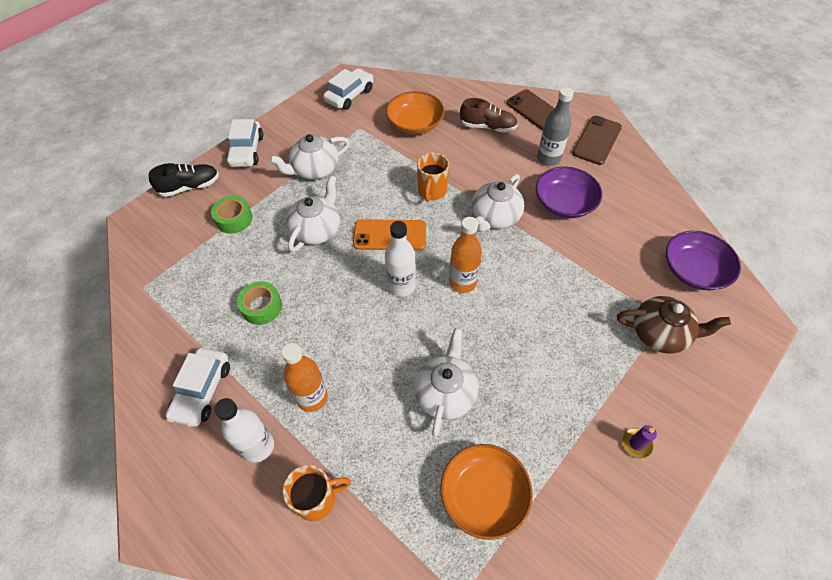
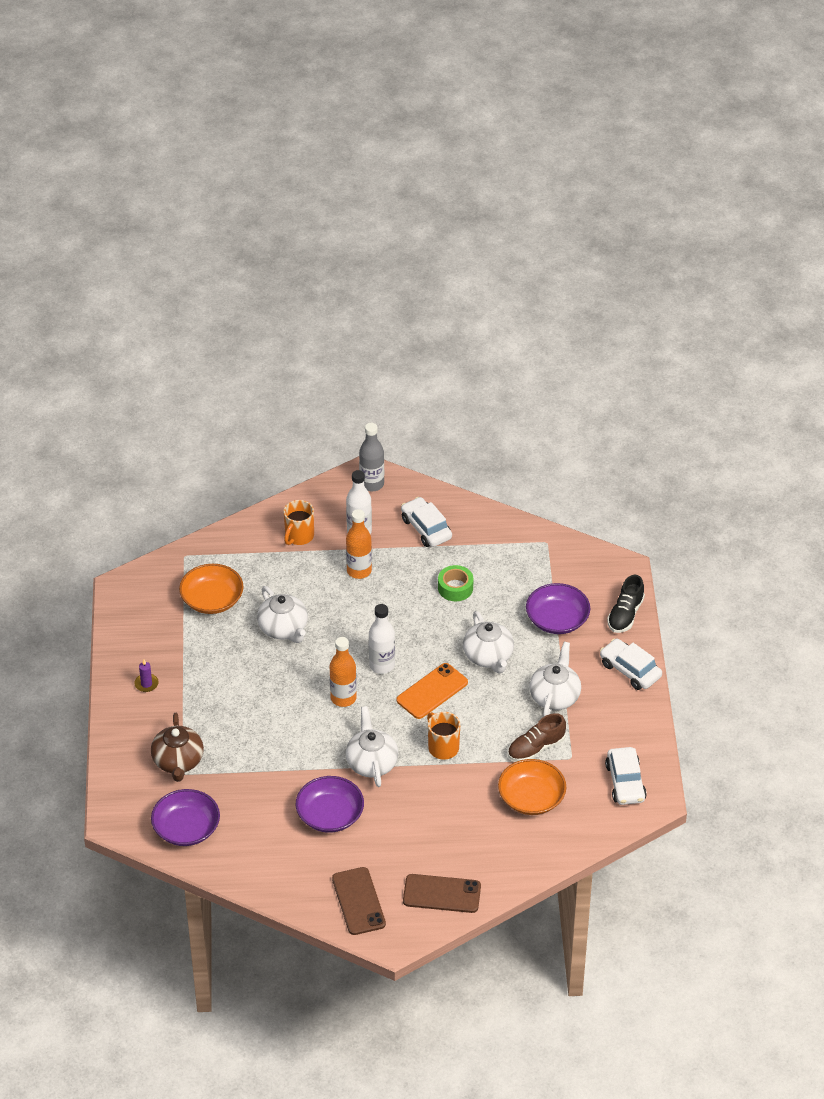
camera: 135 degrees right, 10 degrees down
(234, 219) = (557, 619): green tape -> purple bowl
(487, 127) = (466, 843): brown shoe -> brown shoe (536, 748)
(548, 158) = (382, 849): grey bottle -> grey bottle (372, 484)
(660, 333) = (178, 761): brown teapot -> brown teapot turned 60 degrees counterclockwise

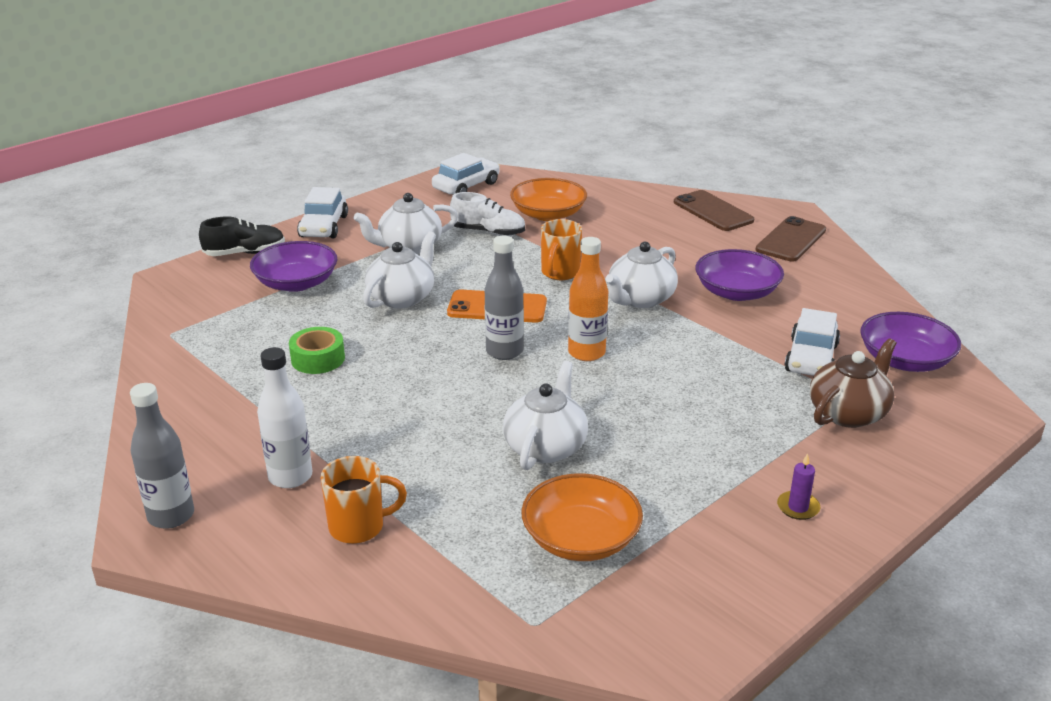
camera: 130 degrees left, 15 degrees down
(359, 571) = (369, 439): orange bottle -> none
(382, 665) = (504, 351): white bottle -> grey bottle
(426, 528) = (228, 425): white car -> white car (811, 358)
(536, 748) = (488, 232): brown shoe -> white shoe

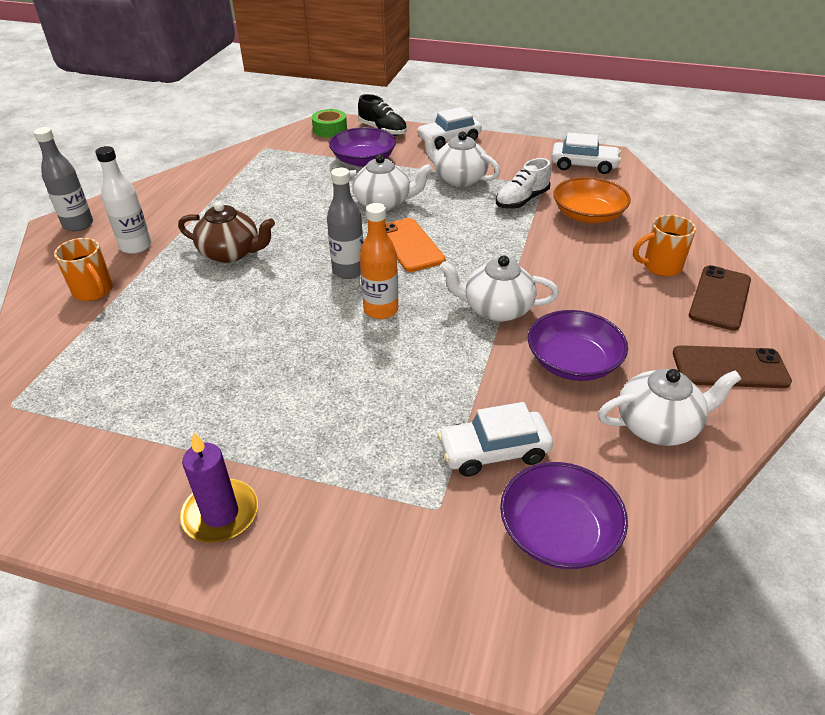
camera: 60 degrees right, 10 degrees up
(318, 359) = (276, 204): green tape -> green tape (330, 129)
(488, 232) = (522, 200): white shoe -> white shoe turned 60 degrees clockwise
(546, 447) = (230, 336): white teapot -> white teapot (658, 425)
(560, 273) = (495, 254): orange mug -> orange mug (660, 267)
(581, 538) = (119, 393): orange bowl -> none
(798, 507) = (220, 514): purple candle -> purple candle, size x1.76
(848, 413) = (410, 509): brown teapot -> brown teapot (231, 253)

